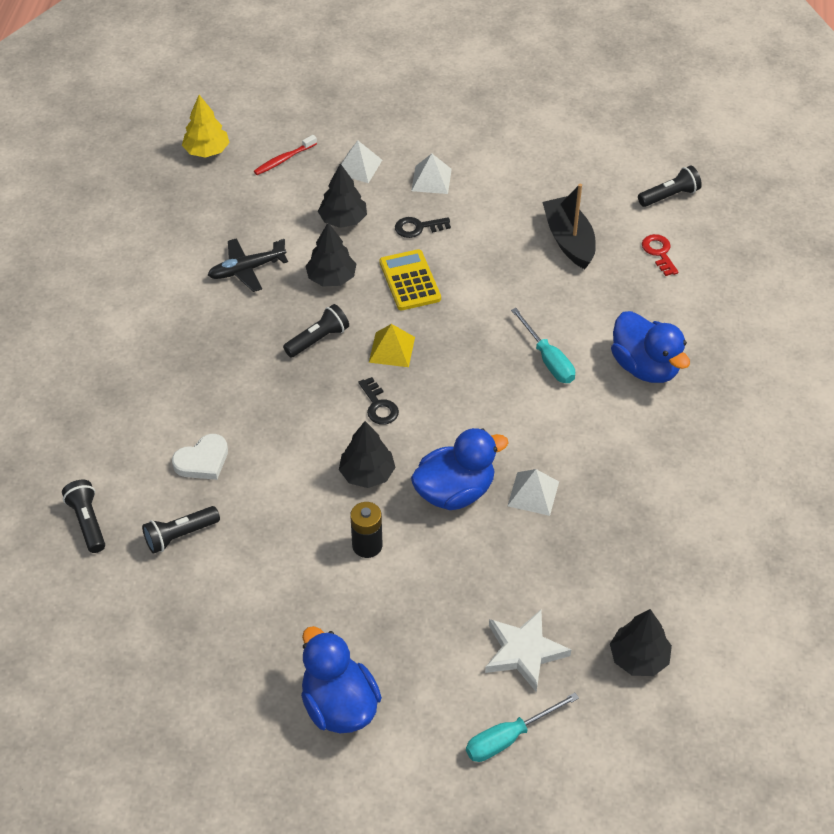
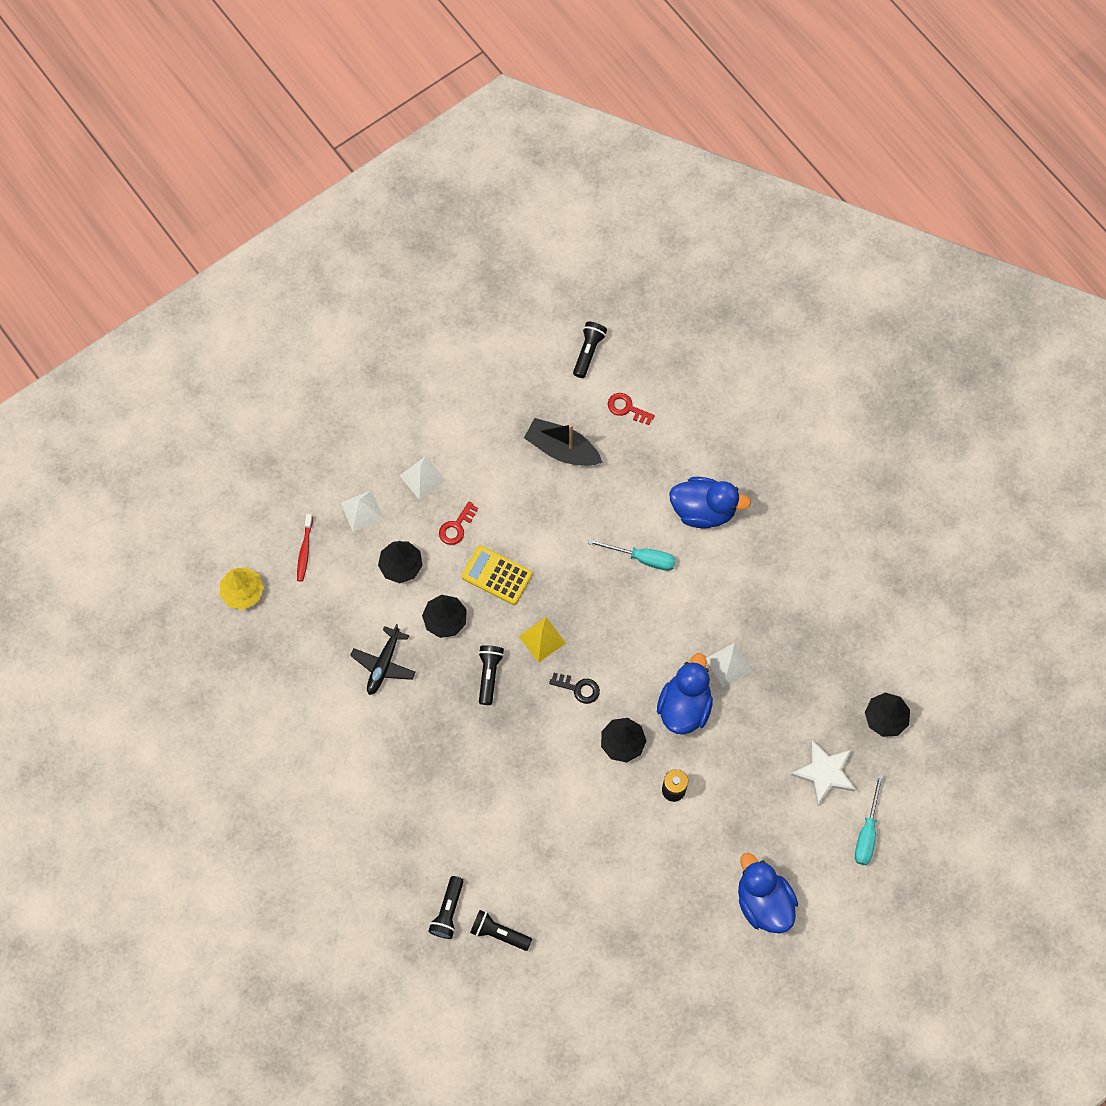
camera: 45 degrees left, 20 degrees up
(180, 535) = (562, 888): black flashlight -> black flashlight (448, 911)
(202, 461) = (518, 827): white heart -> none
(339, 705) = (763, 901): blue duck -> blue duck turned 45 degrees clockwise
(418, 227) = (456, 527): black key -> red key

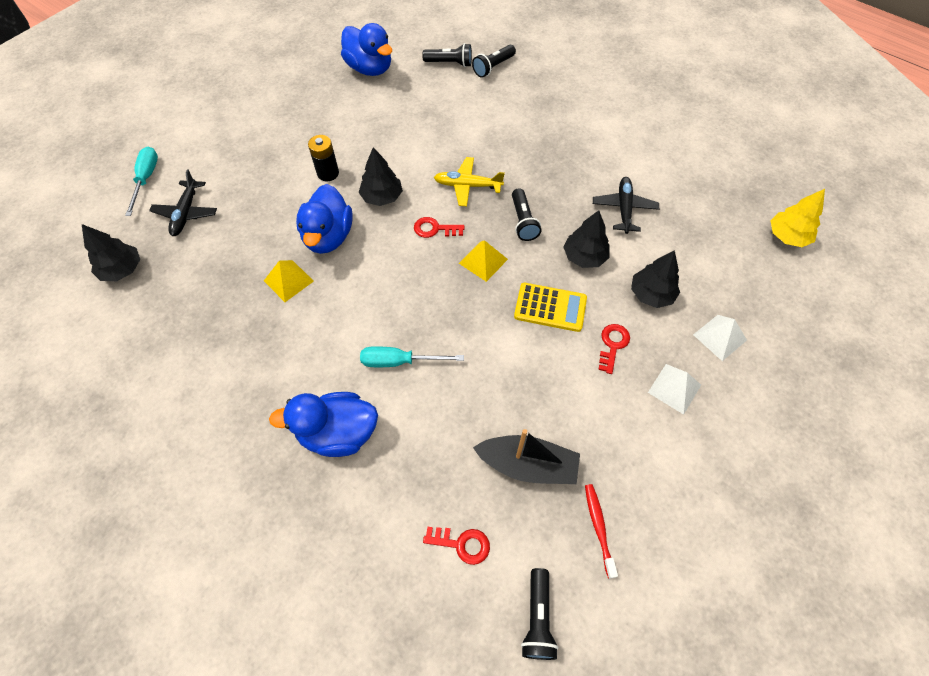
camera: 165 degrees right, 10 degrees down
(304, 551) = (753, 285): red toothbrush -> red toothbrush (598, 527)
(448, 911) = (493, 67): black flashlight -> black flashlight turned 135 degrees counterclockwise
(531, 734) = (467, 186): none -> yellow plane
(578, 688) = (435, 229): black key -> red key
(728, 664) = (288, 281): white pyramid -> yellow pyramid
(763, 901) = (239, 118): blue duck -> blue duck (370, 68)
(824, 773) = (186, 213): white star -> black plane

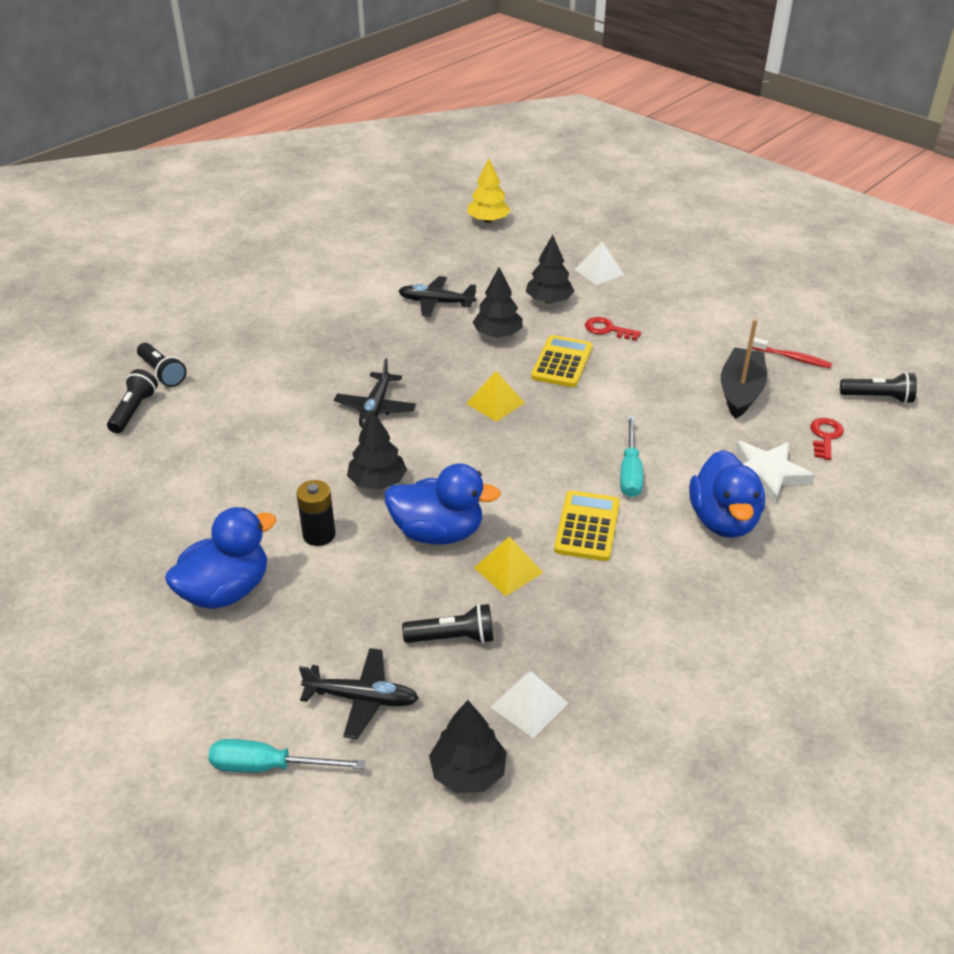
camera: 85 degrees left, 20 degrees down
(332, 330) = (587, 526): none -> yellow calculator
(370, 68) = (105, 491): blue duck -> blue duck (226, 591)
(401, 477) = (767, 474): none -> white star
(435, 229) = (441, 437): red key -> none
(467, 186) = (376, 408): yellow plane -> black plane
(523, 221) = (441, 370): black flashlight -> black flashlight (453, 637)
(598, 527) = (792, 358): red toothbrush -> red toothbrush turned 150 degrees counterclockwise
(674, 388) = (653, 302): white pyramid -> white pyramid (529, 704)

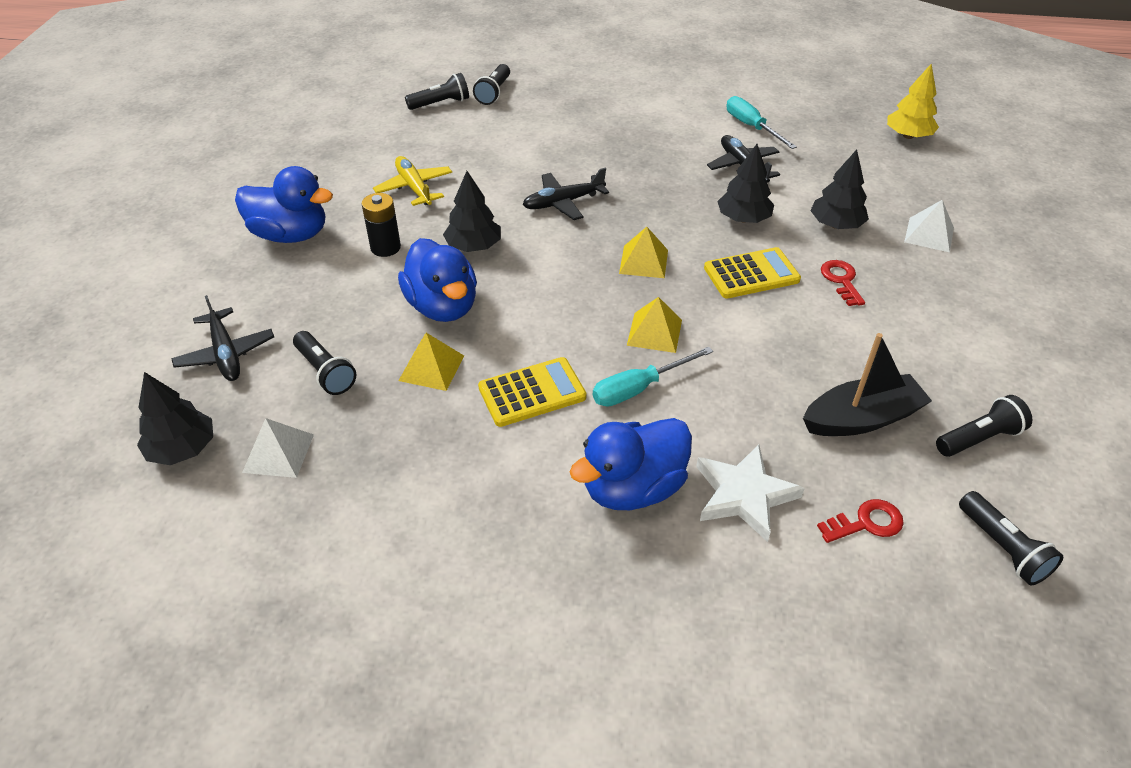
camera: 55 degrees right, 5 degrees up
(250, 482) = (414, 188): none -> yellow plane
(269, 766) = (132, 340): turquoise screwdriver -> turquoise screwdriver (751, 127)
(579, 436) = (654, 332): none -> yellow pyramid
(792, 358) = (979, 438): red toothbrush -> black flashlight

